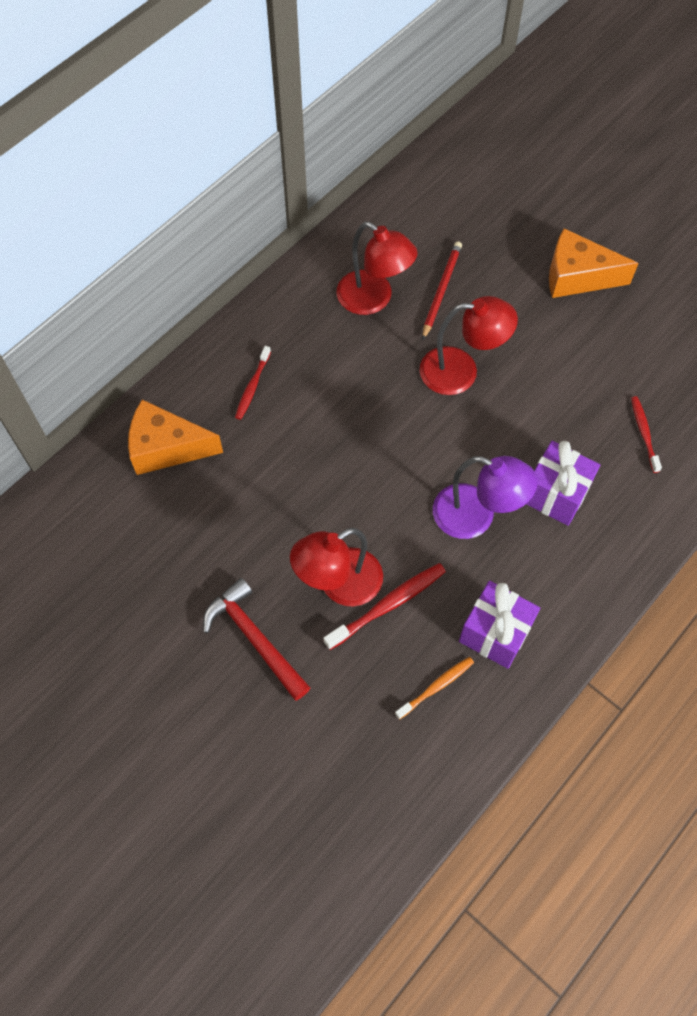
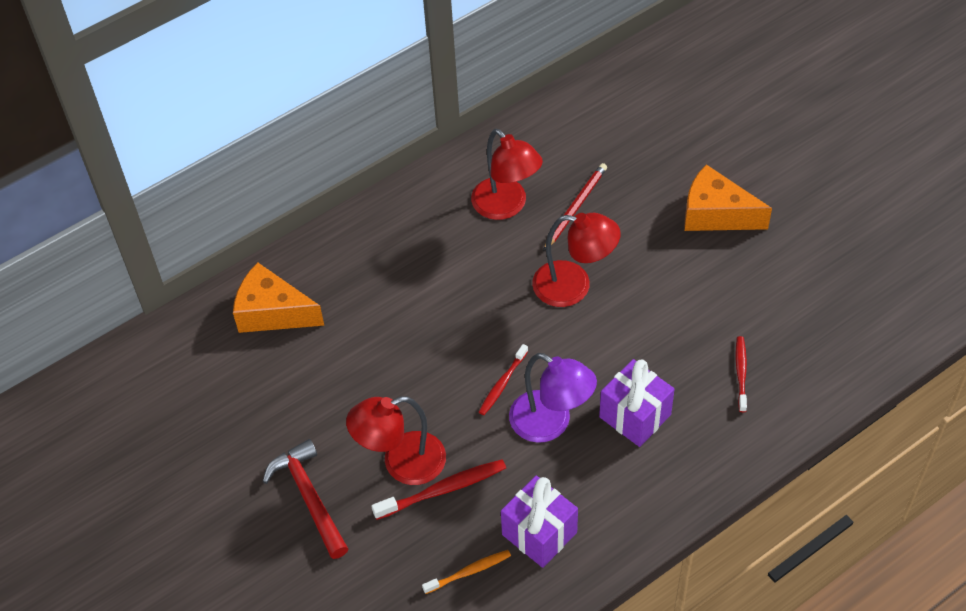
camera: 15 degrees right, 10 degrees down
(252, 387) = (368, 270): red toothbrush -> red toothbrush (502, 384)

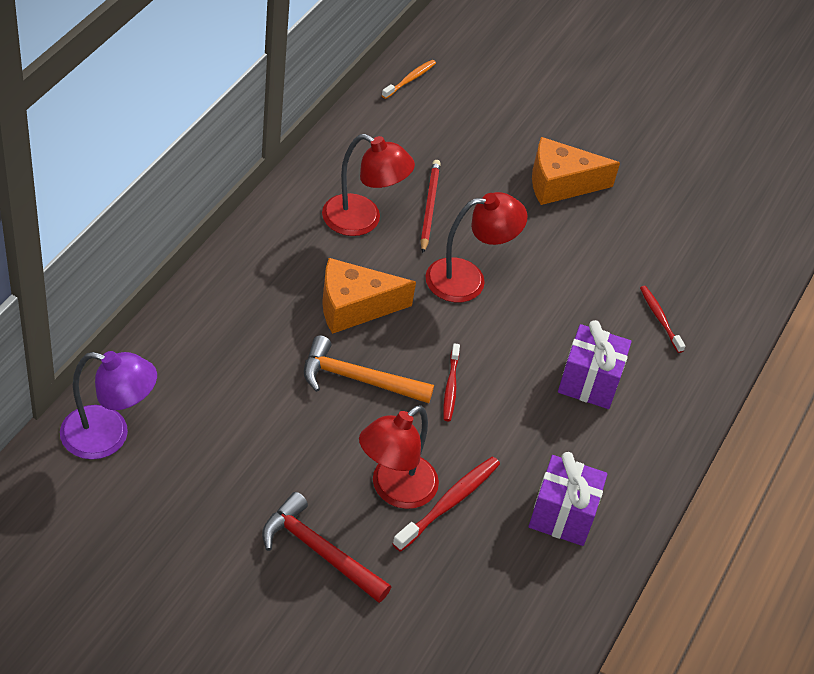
camera: 35 degrees left, 5 degrees down
(273, 312) = (179, 380): orange cheese -> orange cheese (354, 307)
(423, 353) = (358, 379): none -> orange hammer
(469, 572) = (517, 572): orange toothbrush -> orange toothbrush (410, 79)
(551, 423) = (516, 411): purple lamp -> purple lamp (108, 436)

